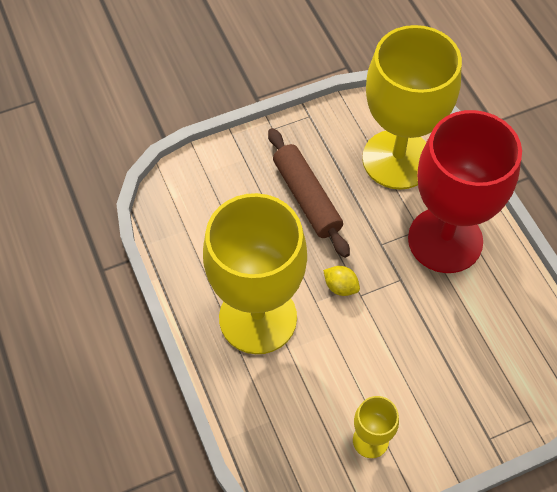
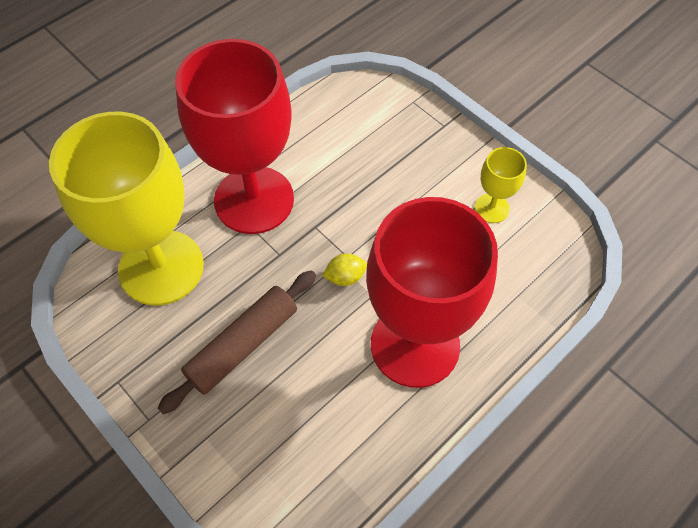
camera: 110 degrees left, 0 degrees up
(258, 318) = (415, 345): yellow goblet -> red goblet
(340, 287) = (345, 277): yellow lemon -> yellow lemon turned 60 degrees clockwise

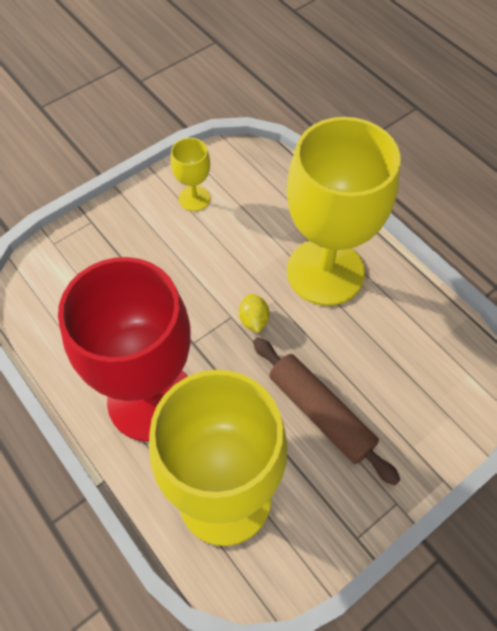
camera: 85 degrees left, 0 degrees up
(415, 345) = (325, 272): red goblet -> yellow goblet

